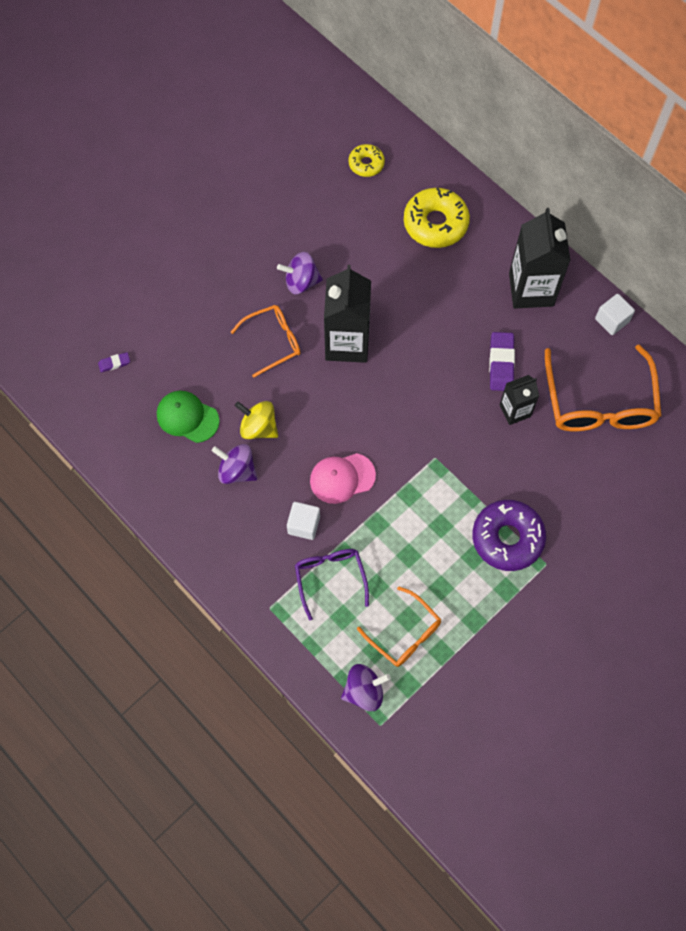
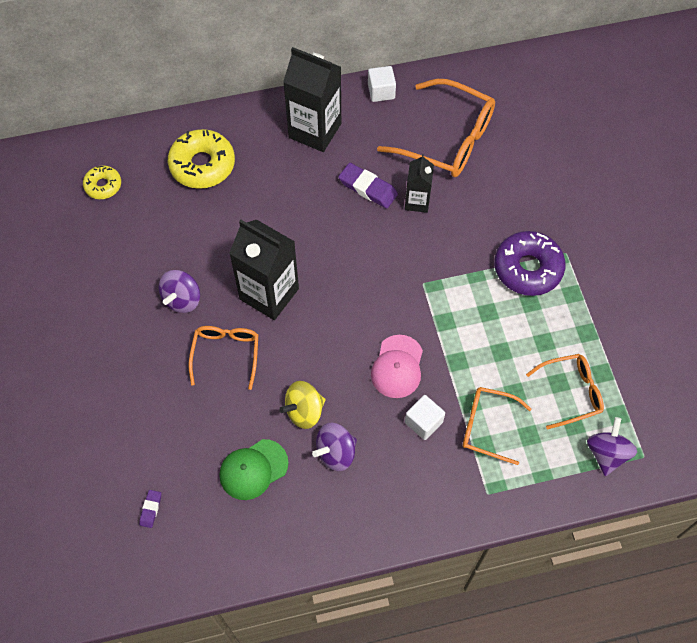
camera: 60 degrees left, 5 degrees down
(330, 578) = (487, 426): purple glasses -> orange glasses

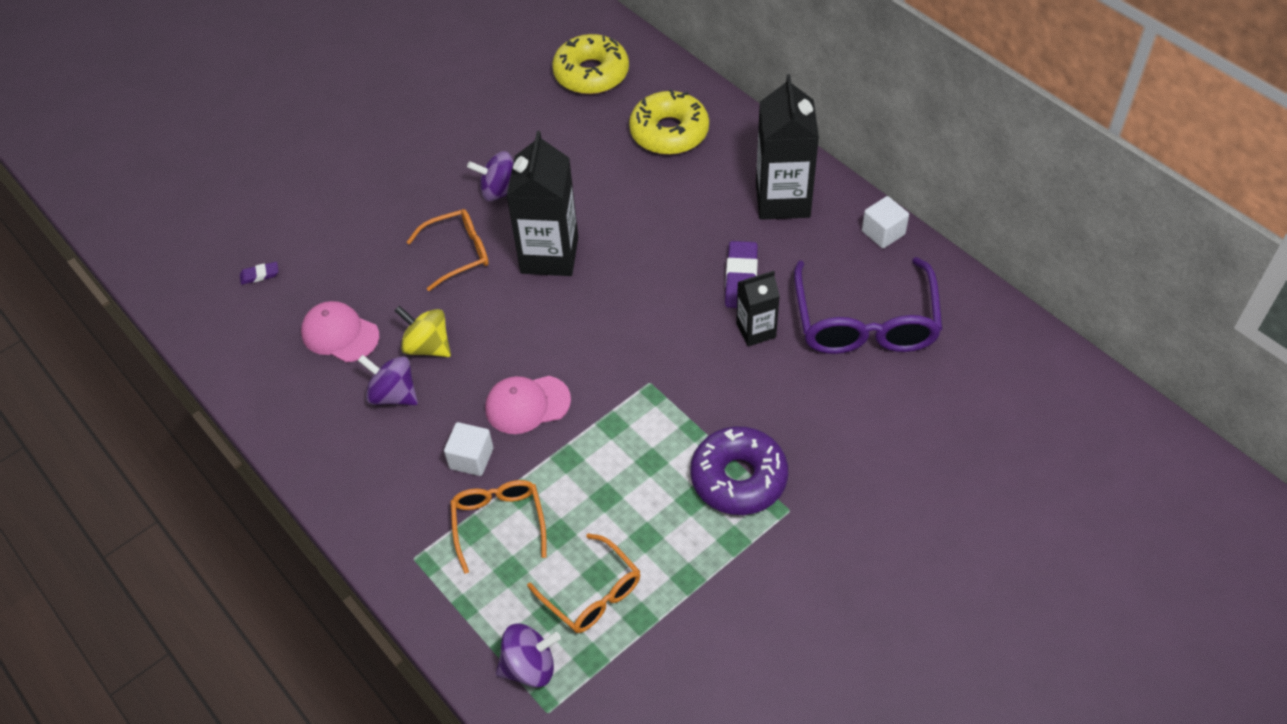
camera: 65 degrees right, 10 degrees down
(103, 186) = (591, 74): yellow donut -> yellow donut, size x1.77
(253, 469) = (340, 334): green cap -> pink cap
(447, 139) = (865, 322): orange glasses -> purple glasses

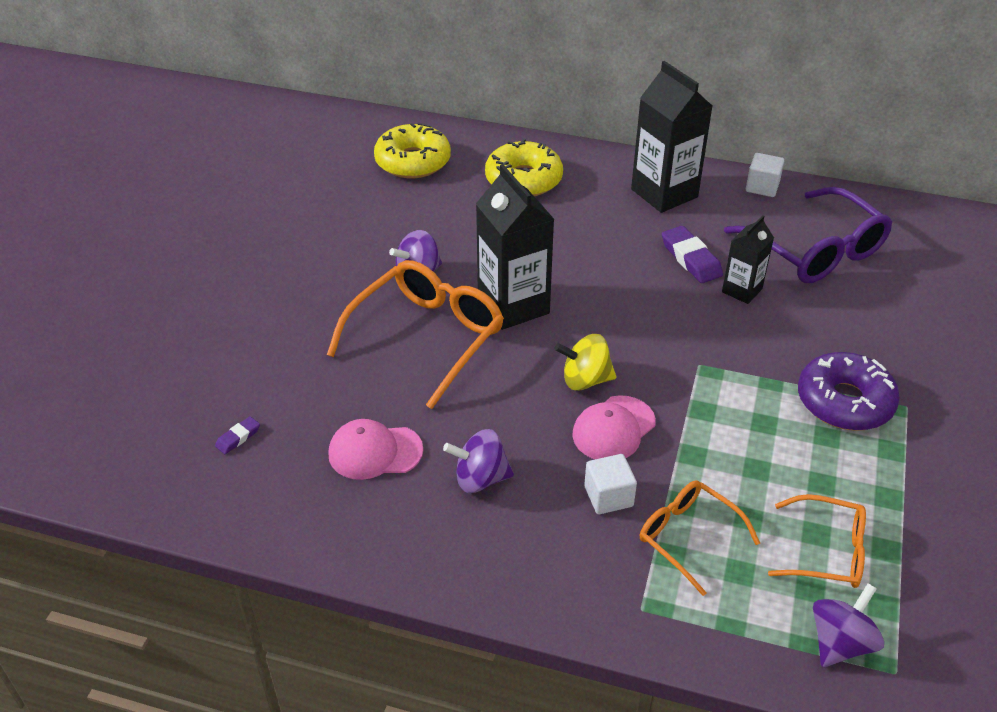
camera: 35 degrees left, 10 degrees down
(427, 346) = (473, 424): yellow spinning top -> yellow spinning top (585, 380)
(458, 253) = (427, 337): orange glasses -> orange glasses, size x1.71

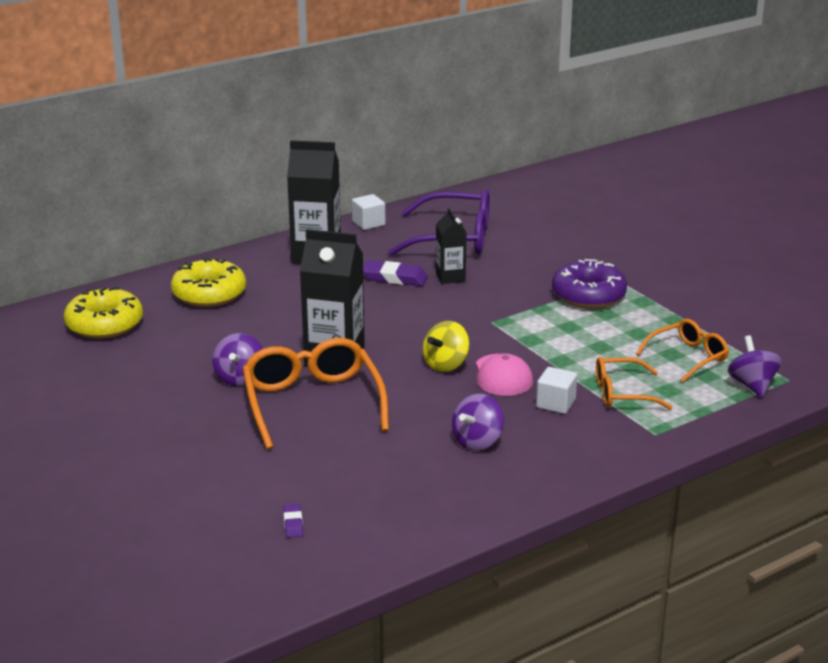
camera: 50 degrees left, 15 degrees down
(375, 452) = (394, 471): pink cap -> none

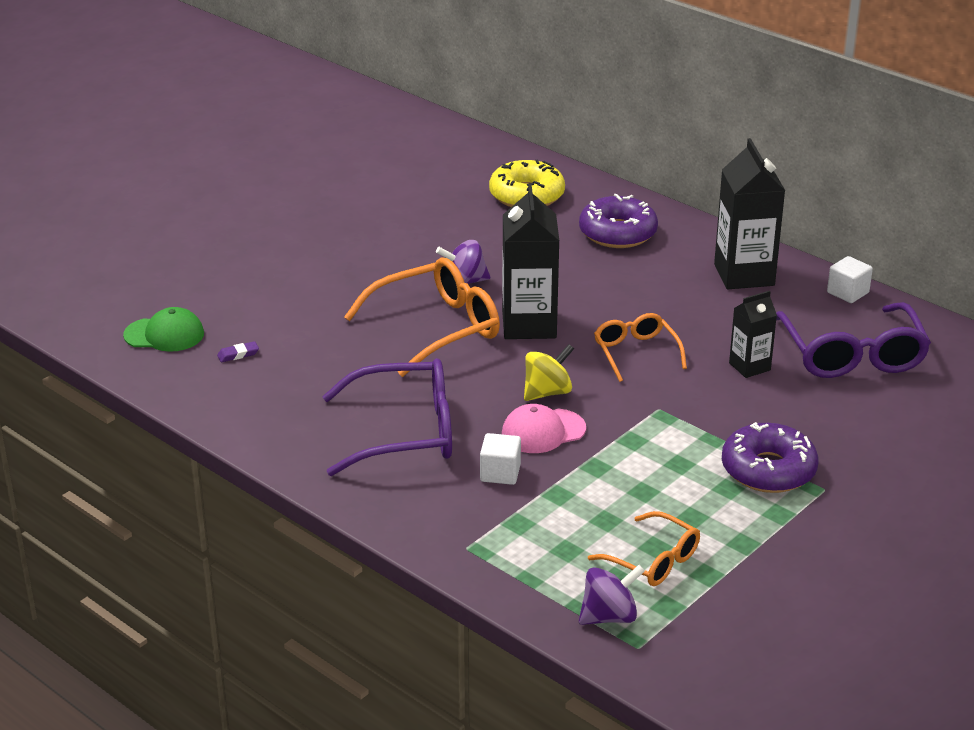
camera: 75 degrees right, 5 degrees up
(209, 294) = (617, 233): yellow donut -> purple donut
(223, 571) = (164, 334): none -> green cap
(394, 278) = (723, 331): purple eraser -> none
(446, 365) = (547, 392): yellow spinning top -> yellow spinning top turned 120 degrees clockwise
(477, 441) = (405, 432): purple spinning top -> purple glasses
(622, 393) = (543, 517): orange glasses -> orange glasses (636, 353)

